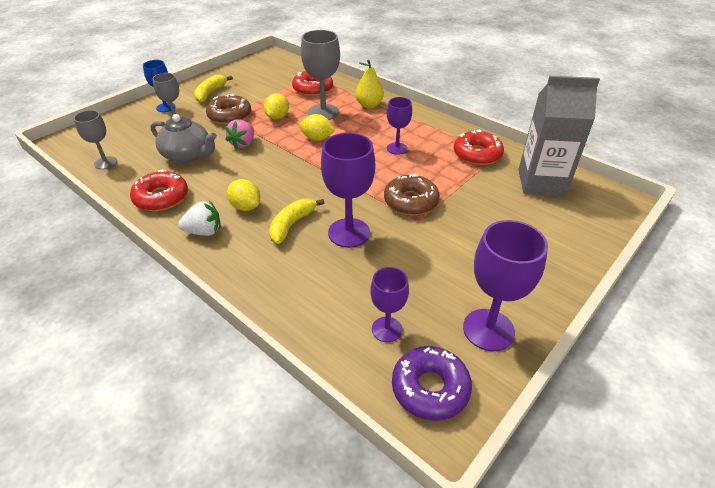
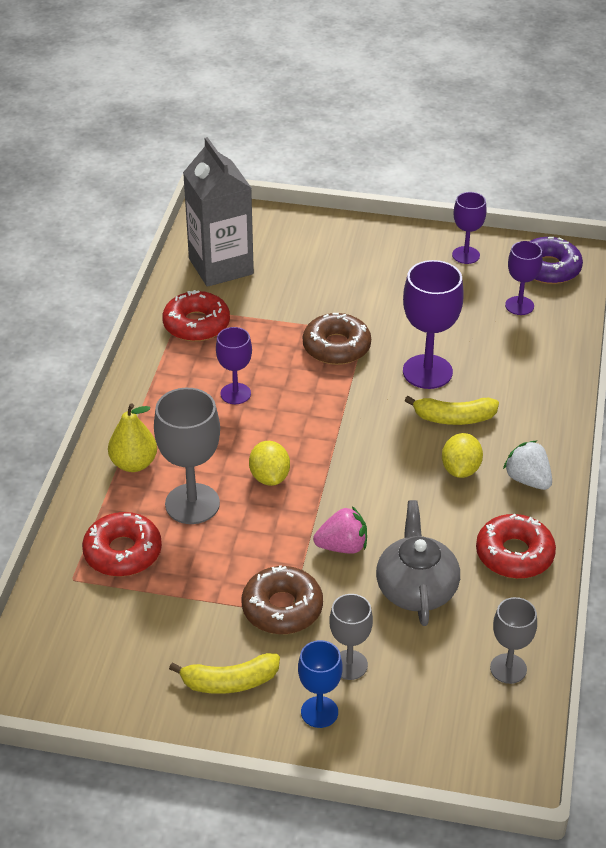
camera: 120 degrees left, 0 degrees up
(277, 117) = (244, 548): yellow lemon -> none
(488, 329) = (466, 255): purple goblet -> purple goblet, size x0.60

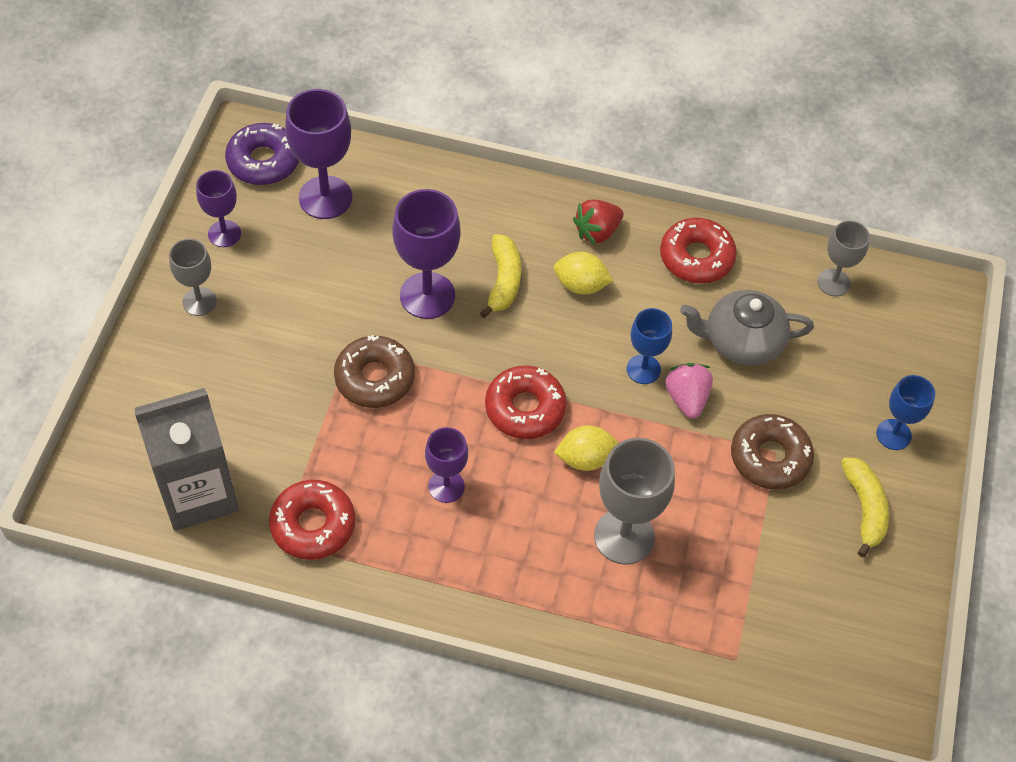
camera: 90 degrees left, 15 degrees up
(123, 552) = (696, 607): red donut -> red donut (525, 408)
(134, 464) = (558, 597): yellow pear -> none
(349, 665) = (837, 405): grey goblet -> grey goblet (199, 301)
(371, 515) = (643, 369): none -> blue goblet
(519, 306) = (325, 197): purple goblet -> purple goblet, size x1.65
(528, 480) = (597, 232): white strawberry -> red strawberry

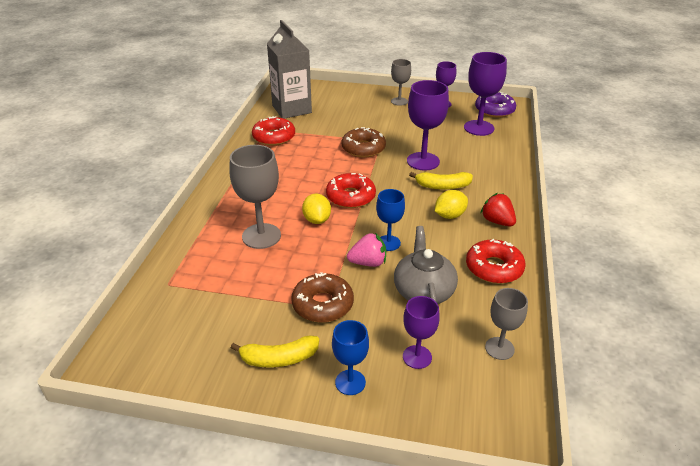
camera: 90 degrees right, 20 degrees down
(446, 486) = (296, 173): purple goblet -> purple goblet (417, 357)
(580, 285) = (449, 215): yellow lemon -> yellow lemon turned 45 degrees clockwise

